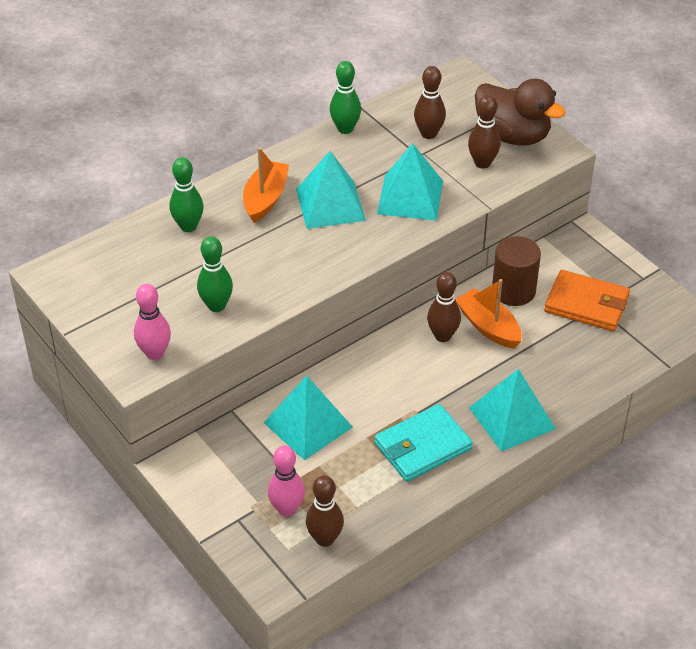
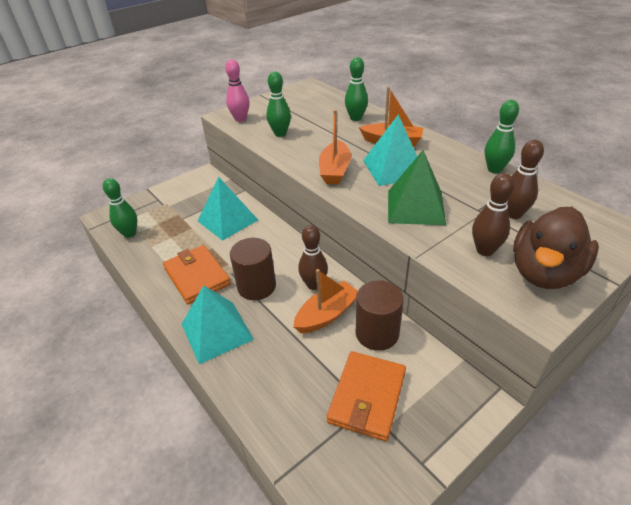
camera: 90 degrees right, 5 degrees down
(287, 509) = (159, 217): pink bowling pin -> none
(325, 539) = (129, 234): brown bowling pin -> green bowling pin
(327, 254) = (335, 170): none -> orange boat
(410, 197) = (415, 207): turquoise pyramid -> green pyramid
(422, 446) = (197, 276): turquoise wallet -> orange wallet
(443, 387) = (256, 286): none -> brown cylinder

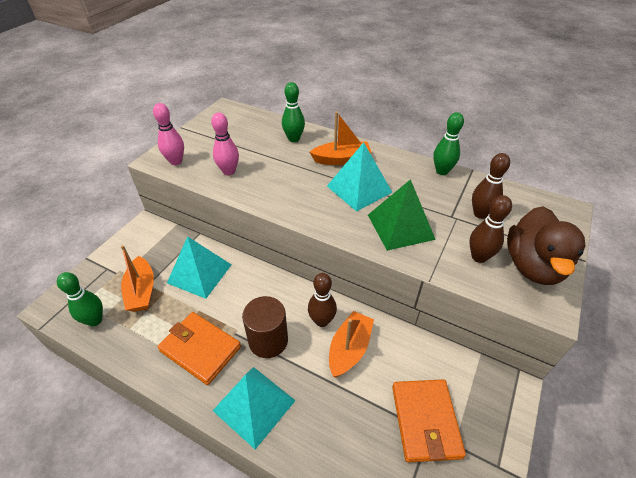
camera: 25 degrees left, 5 degrees up
(280, 134) = (229, 171): green bowling pin -> pink bowling pin
(335, 170) = (307, 203): orange boat -> orange boat (141, 291)
(377, 333) = (401, 353): brown cylinder -> none

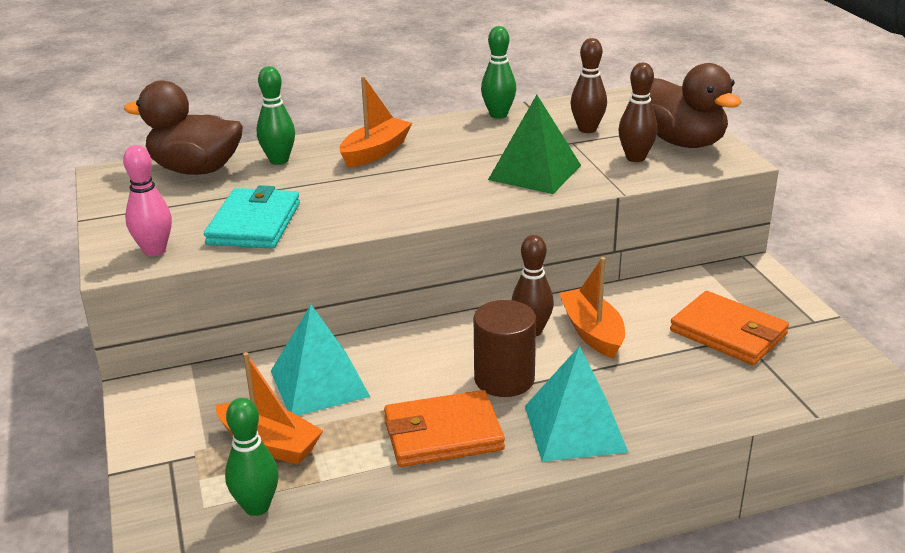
camera: 45 degrees left, 15 degrees down
(229, 171) = (254, 224): pink bowling pin -> turquoise wallet
(256, 124) = (196, 170): none -> brown duck
(359, 189) = (441, 165): turquoise pyramid -> none

